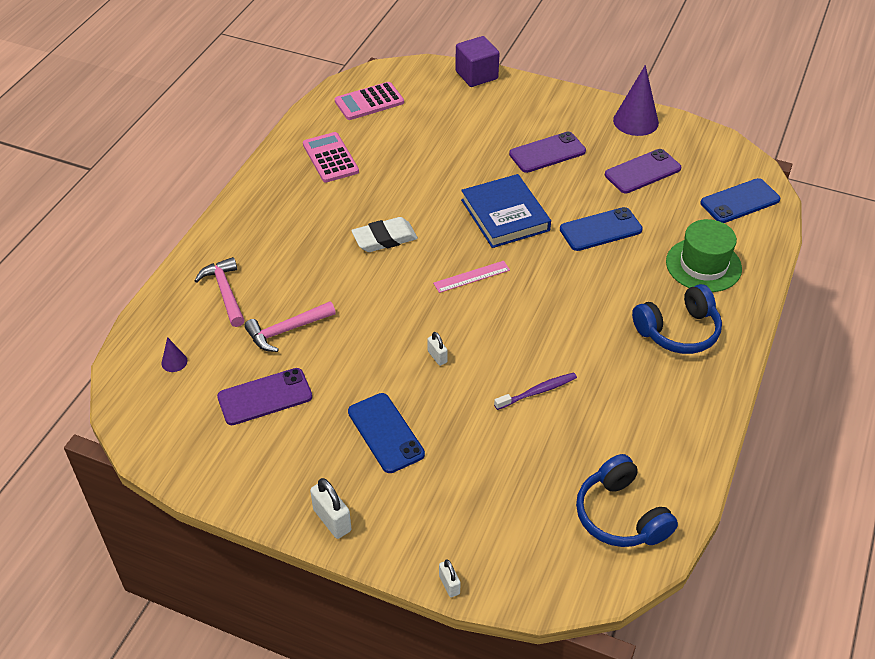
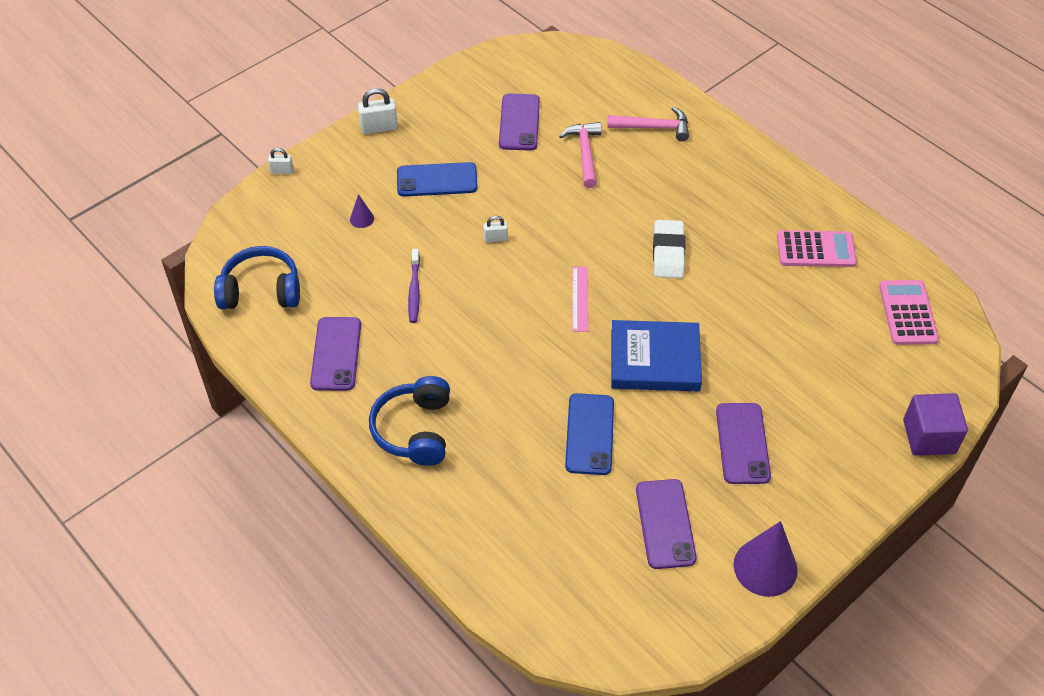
camera: 115 degrees right, 5 degrees up
(174, 362) = (589, 81): purple cone -> purple cone (362, 219)
(647, 418) = (336, 354): none -> purple phone
(703, 265) = (487, 501): green hat -> none
(740, 201) = (565, 599): blue phone -> none

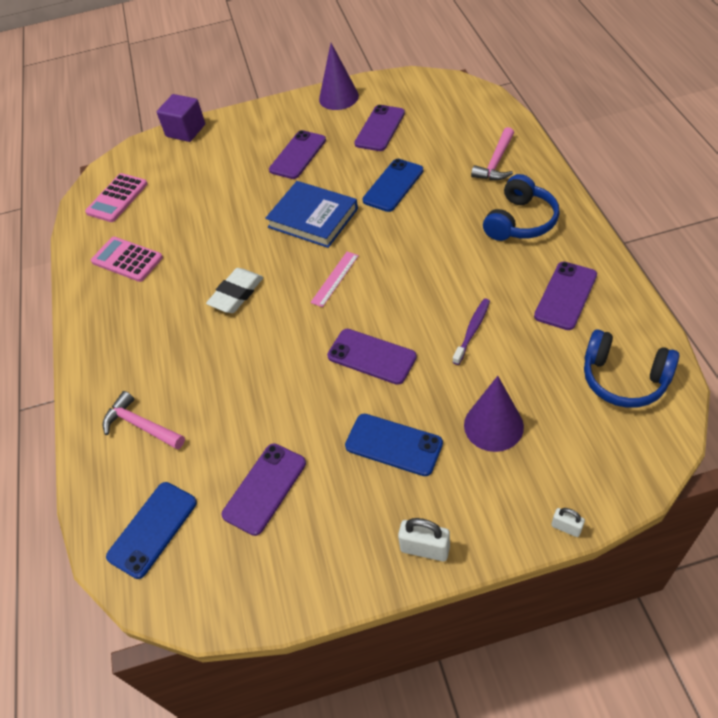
camera: 145 degrees left, 0 degrees up
(362, 219) = (493, 425): purple cone -> purple cone, size x2.16
(495, 238) = (371, 356): white padlock -> purple phone
(583, 76) = (152, 529): none -> blue phone
(585, 153) = (228, 420): pink hammer -> pink hammer (496, 162)

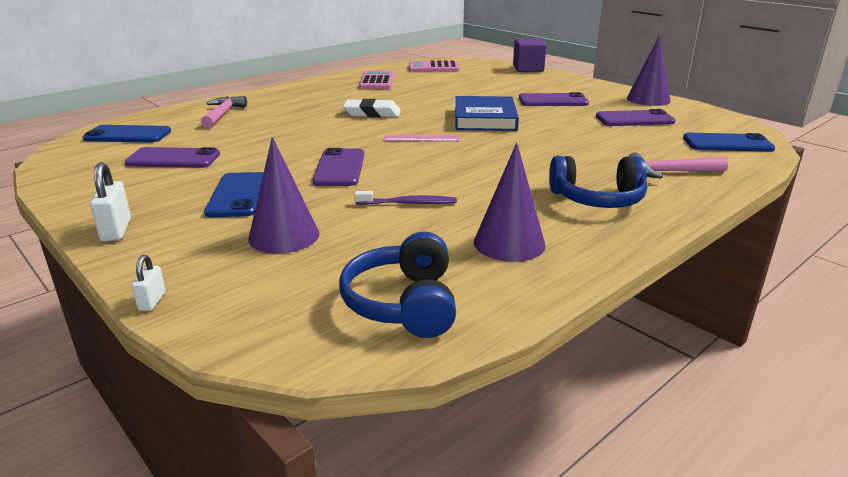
camera: 55 degrees right, 25 degrees down
(393, 185) = (566, 137): blue phone -> blue phone (727, 143)
(565, 296) = (509, 243): purple phone -> purple cone

